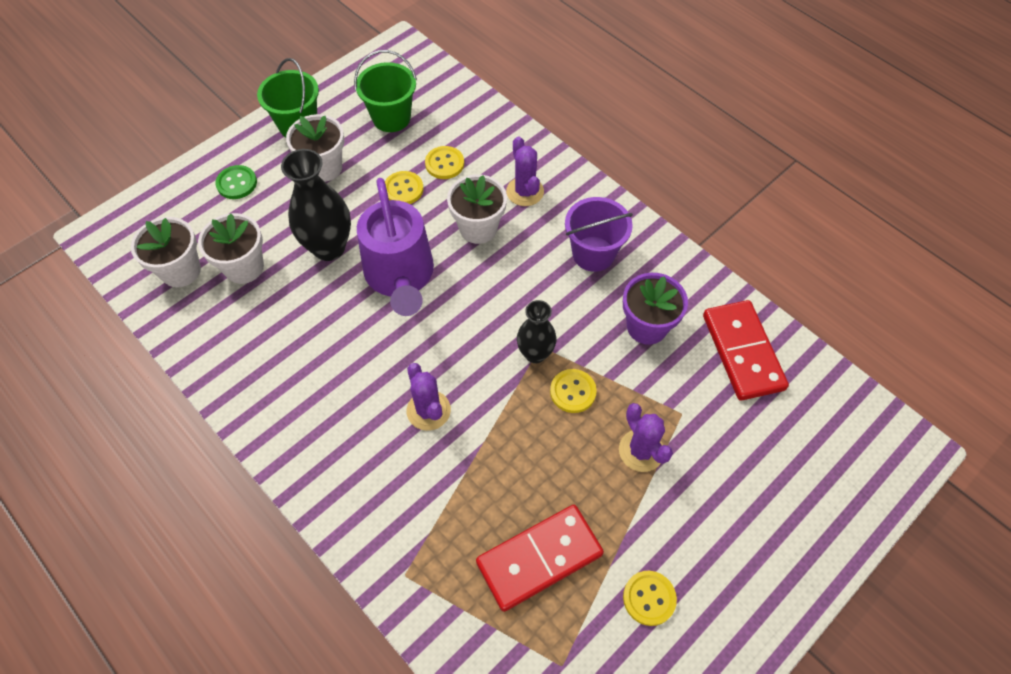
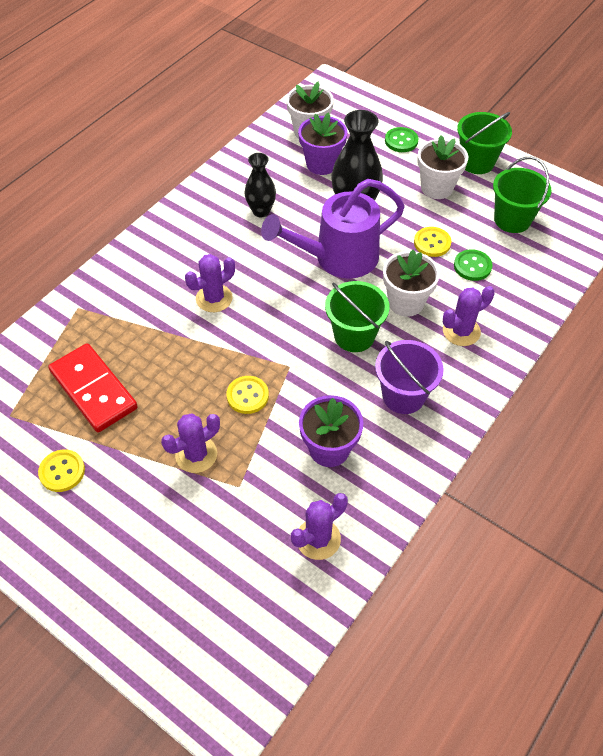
camera: 80 degrees right, 5 degrees down
(244, 267) = (322, 164): white flower pot -> purple flower pot
(444, 164) = (472, 266): yellow button -> green button
(512, 281) = (354, 336): none -> green bucket
(535, 354) = (281, 363): black vase -> black vase (261, 211)
(743, 352) = (318, 539): red domino -> purple cactus

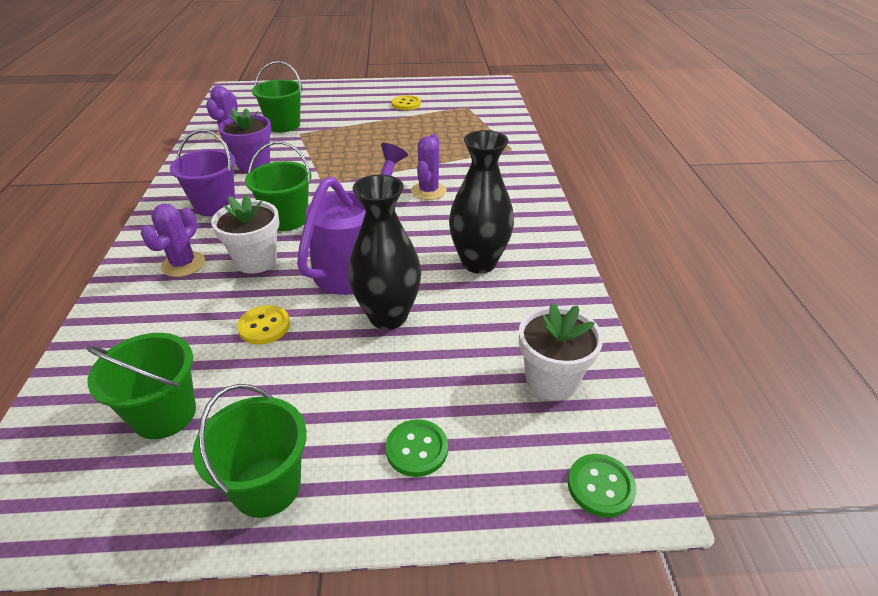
camera: 140 degrees right, 15 degrees down
(94, 390) = (438, 128): red domino -> none
(196, 455) = (339, 132): purple cactus -> none
(241, 520) = (284, 125): none -> green bucket
(247, 396) = (337, 161): yellow button -> none
(261, 211) = (479, 263): black vase -> black vase, size x1.61
(322, 164) = (482, 345): purple flower pot -> none
(437, 188) = (305, 401): white flower pot -> none
(472, 266) = (199, 326): green button -> green button (600, 486)

